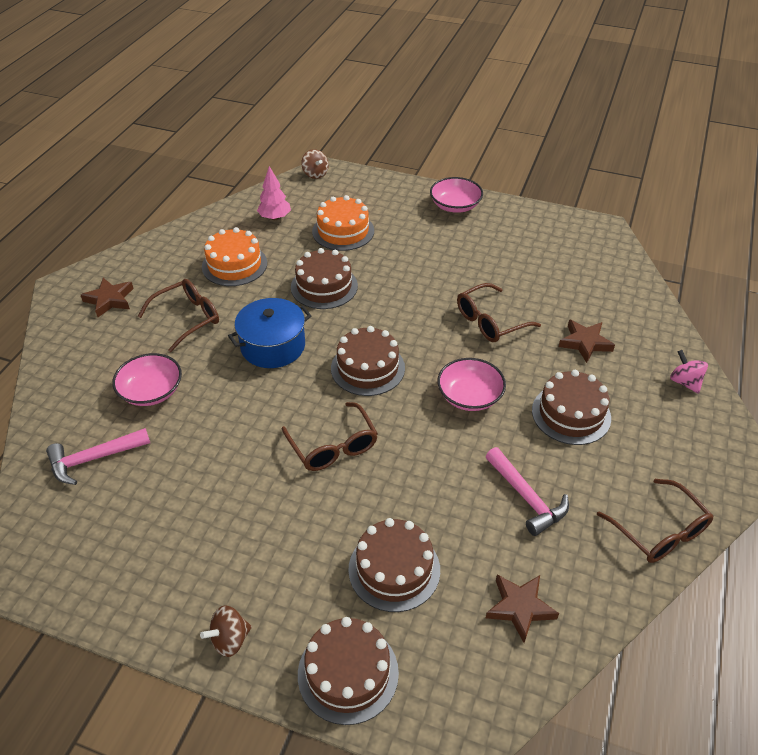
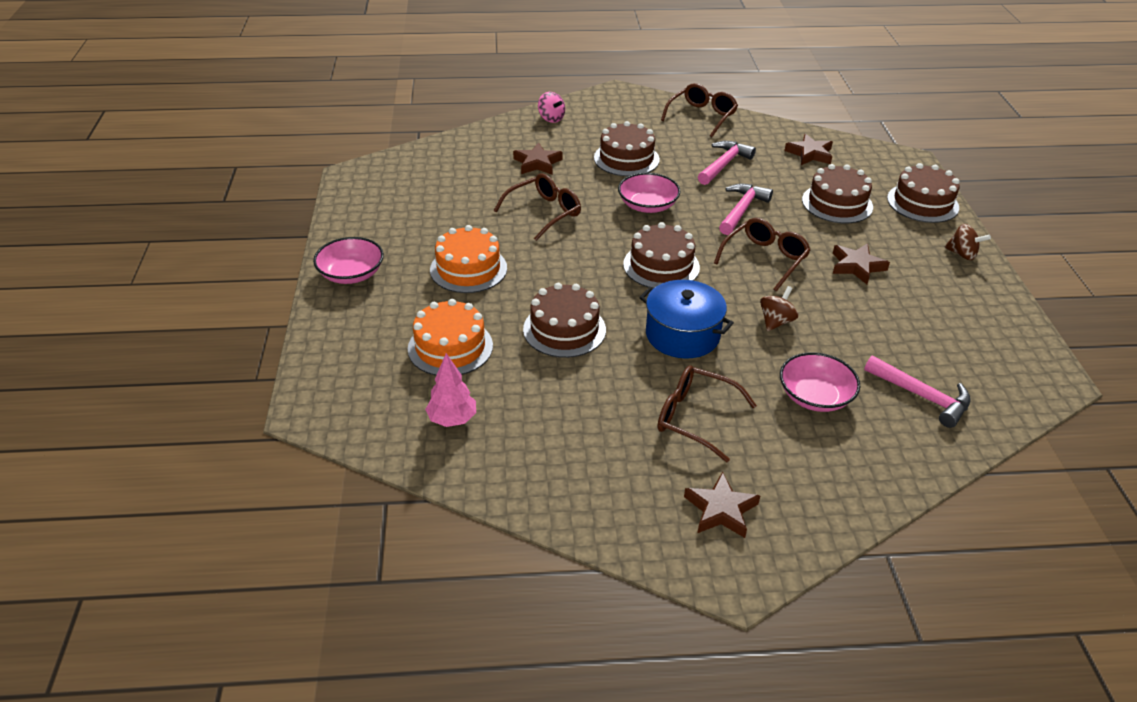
camera: 115 degrees left, 5 degrees down
(234, 265) = (574, 418): orange cake -> orange cake (468, 269)
(276, 517) = (857, 266): none -> brown star
(315, 174) = (322, 417): brown spinning top -> brown spinning top (776, 321)
(425, 469) = (742, 210): none -> pink hammer
(490, 321) = (544, 213): brown glasses -> brown glasses turned 75 degrees counterclockwise
(684, 382) = (551, 118): pink spinning top -> pink spinning top turned 75 degrees counterclockwise

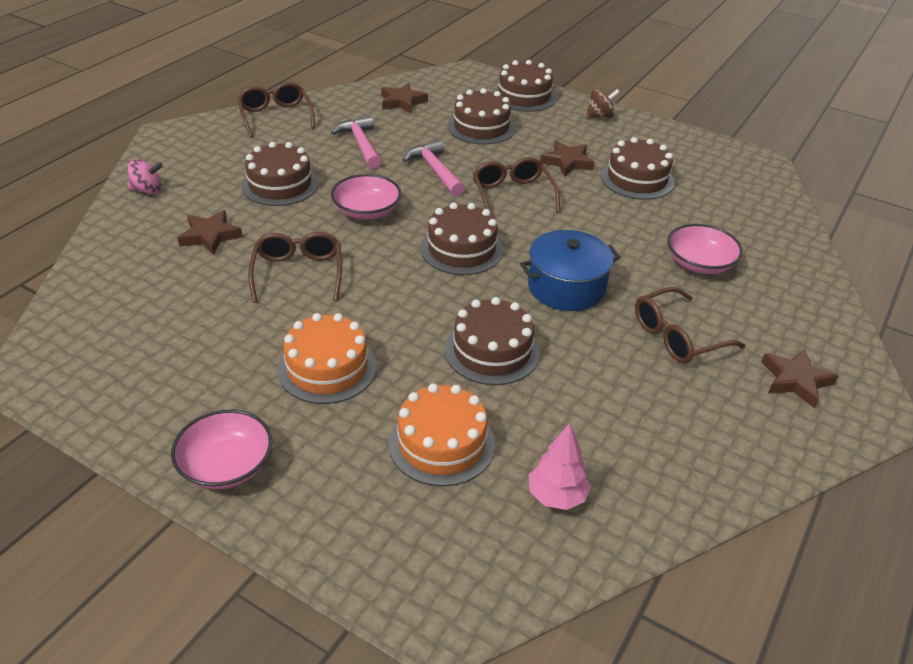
camera: 55 degrees left, 0 degrees up
(776, 321) = (596, 233): brown spinning top -> none
(892, 314) = (637, 179): none -> brown cake
(922, 396) = (737, 218): pink hammer -> none

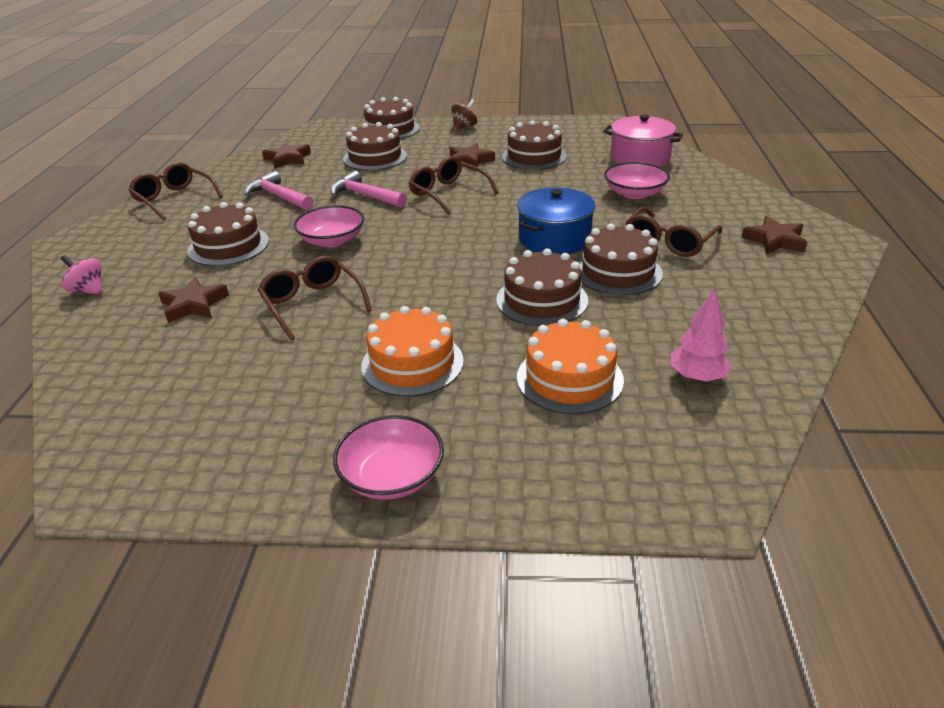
camera: 25 degrees left, 5 degrees down
(147, 190) = (88, 290): pink spinning top -> pink spinning top turned 120 degrees counterclockwise
(461, 249) = (443, 241): brown cake -> brown cake (618, 272)
(750, 220) = (640, 158): none -> pink pot

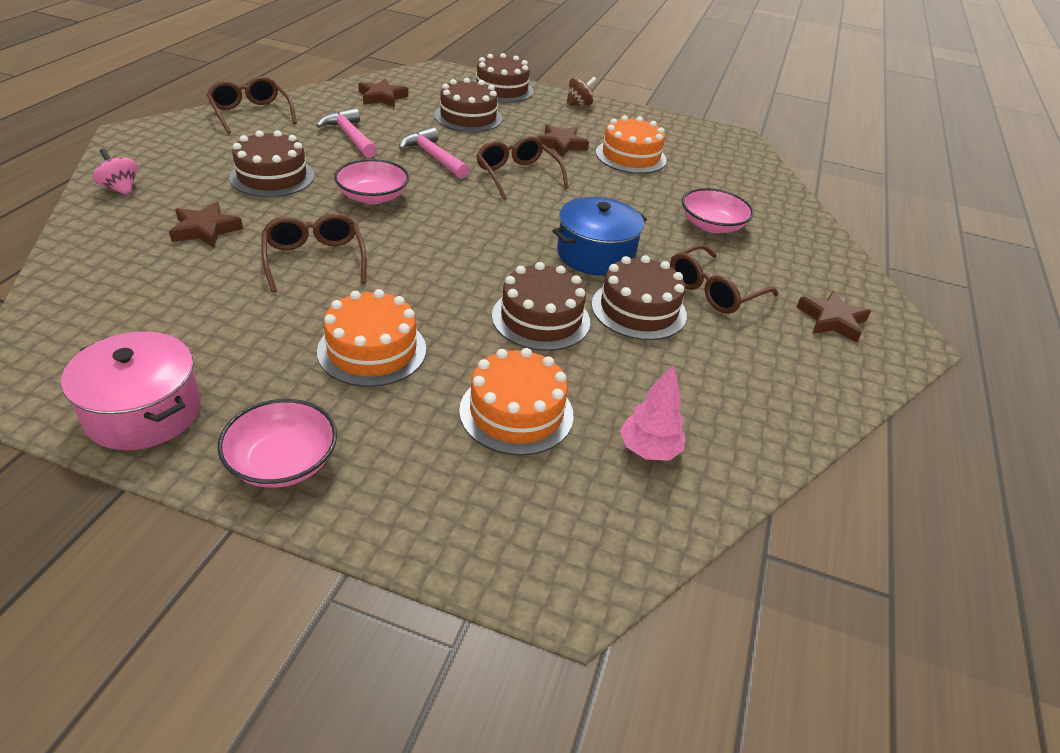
camera: 10 degrees right, 5 degrees up
(534, 156) = (631, 156): brown cake -> orange cake
(640, 158) = (743, 186): pink pot -> pink pot (143, 412)

